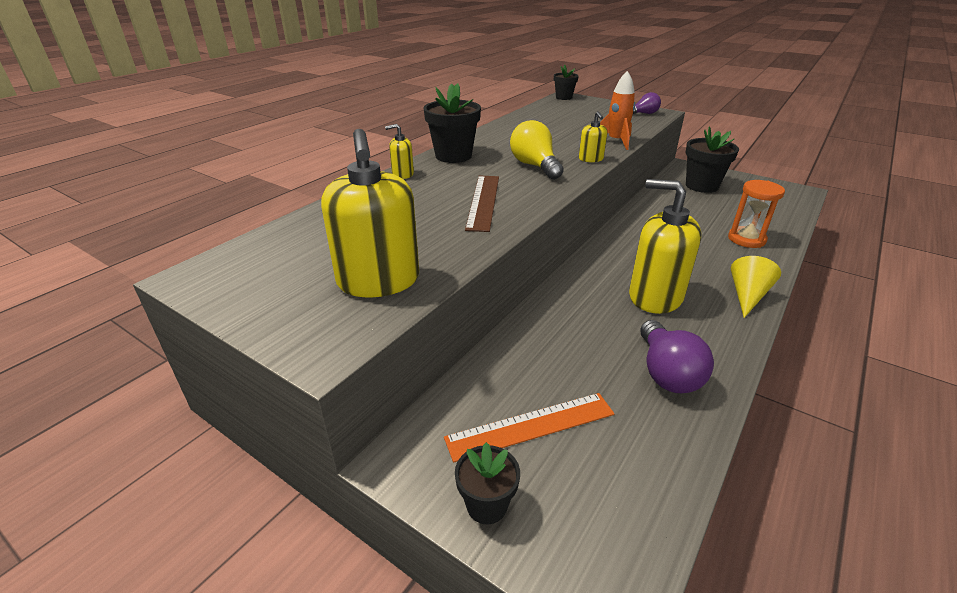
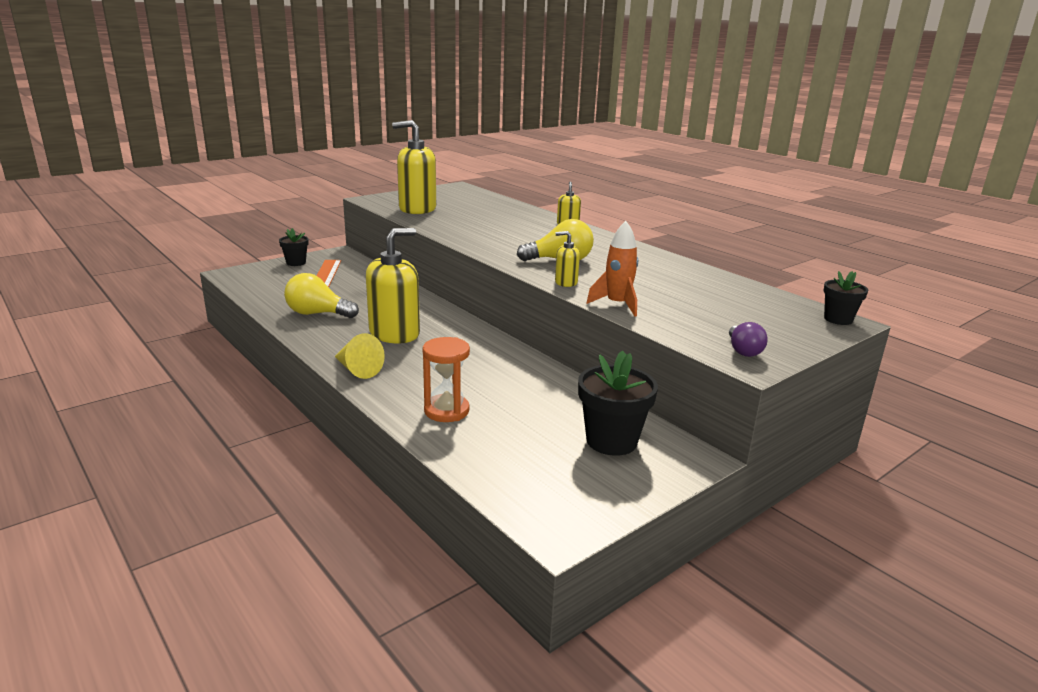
camera: 105 degrees right, 10 degrees down
(453, 156) = (602, 240): black flower pot -> none
(483, 201) = (497, 237): brown ruler -> none
(667, 373) = (318, 314): purple light bulb -> yellow light bulb

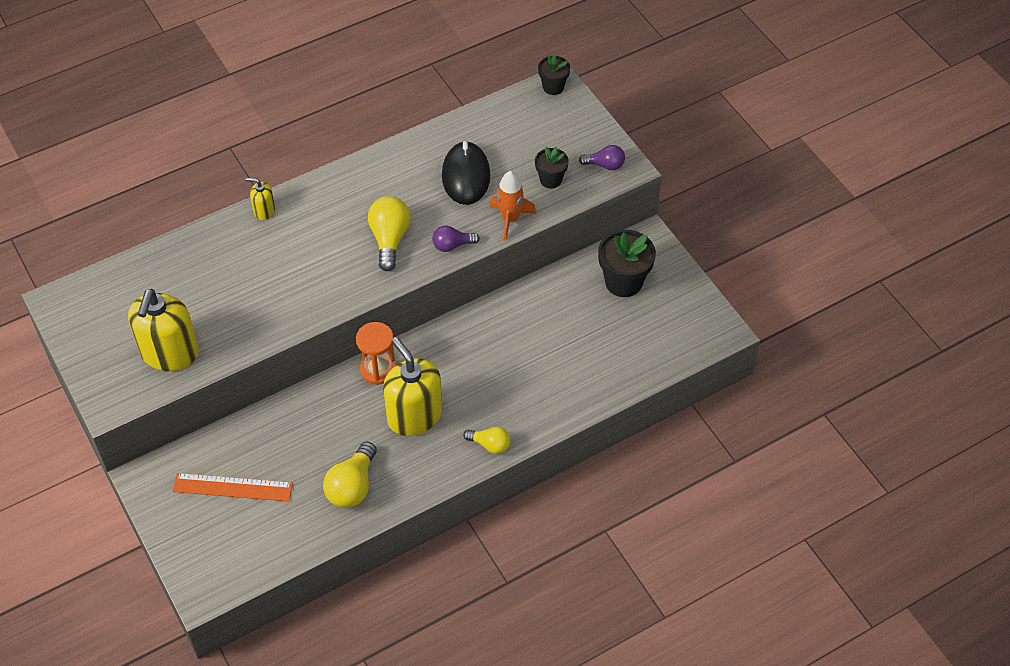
camera: 80 degrees left, 30 degrees up
(296, 263) = (174, 524): black flower pot -> black flower pot (550, 180)
(357, 369) = (490, 445): yellow cone -> yellow light bulb
(446, 411) = (571, 380): orange hourglass -> orange hourglass (378, 369)
(566, 282) = (452, 245): yellow soap dispenser -> purple light bulb
(662, 284) = (466, 176): none -> black mouse

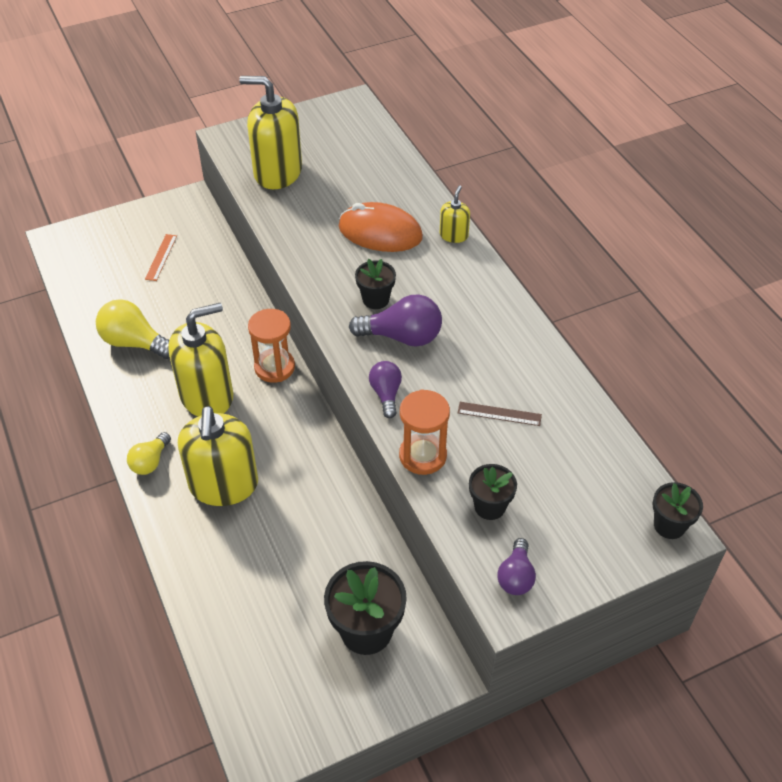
camera: 95 degrees right, 5 degrees down
(232, 487) = (161, 257): orange ruler -> orange ruler, size x0.58
(260, 263) = (380, 232): none -> orange mouse
(347, 260) = (375, 299): none -> black flower pot
(389, 239) = (402, 337): yellow light bulb -> purple light bulb
(466, 176) = (499, 414): black mouse -> brown ruler
(508, 387) = (224, 485): none -> yellow soap dispenser
(510, 219) = (422, 456): orange rocket -> orange hourglass

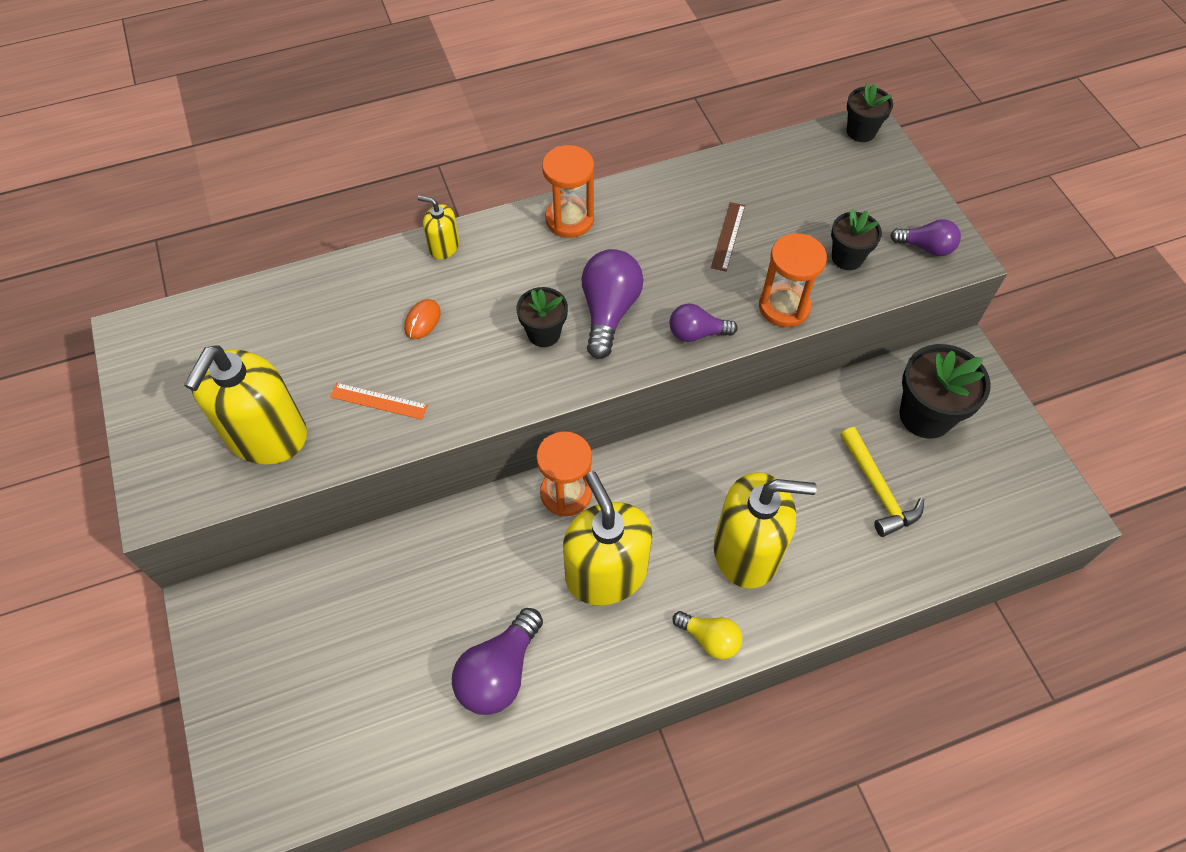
camera: 85 degrees left, 10 degrees up
(134, 343) = (499, 672): yellow light bulb -> purple light bulb
(161, 257) = (328, 644): orange ruler -> orange ruler (378, 401)
(283, 584) = (877, 489): none -> yellow hammer
(380, 232) = (422, 321): orange mouse -> orange mouse, size x0.43
(497, 306) = (569, 219): none -> orange hourglass

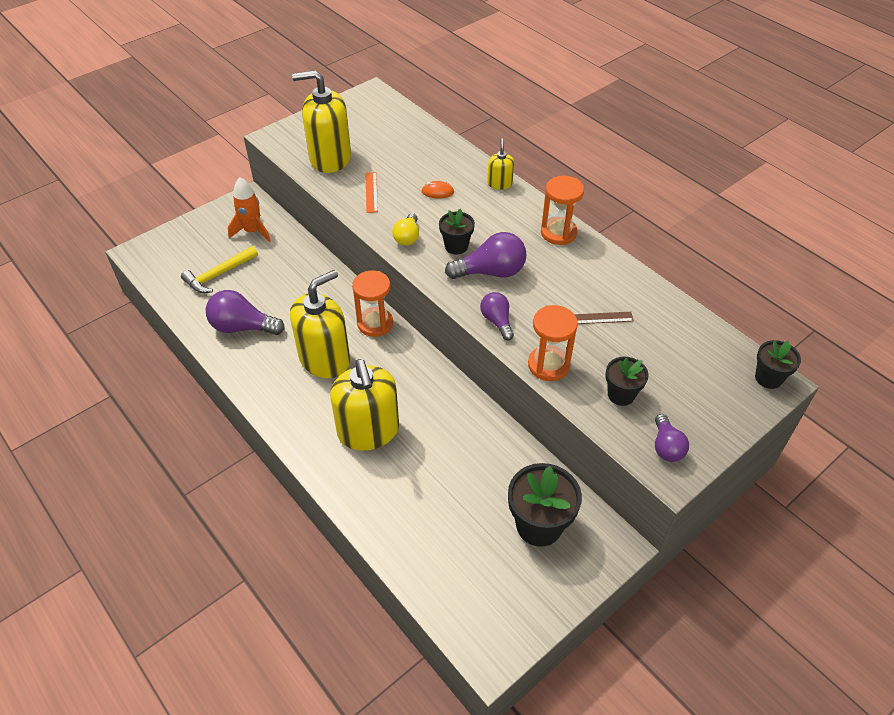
camera: 70 degrees right, 10 degrees down
(292, 615) = (252, 231): none -> orange rocket
(709, 639) = (295, 425): yellow light bulb -> yellow light bulb (407, 237)
(877, 489) = (453, 503): yellow hammer -> yellow hammer (218, 274)

